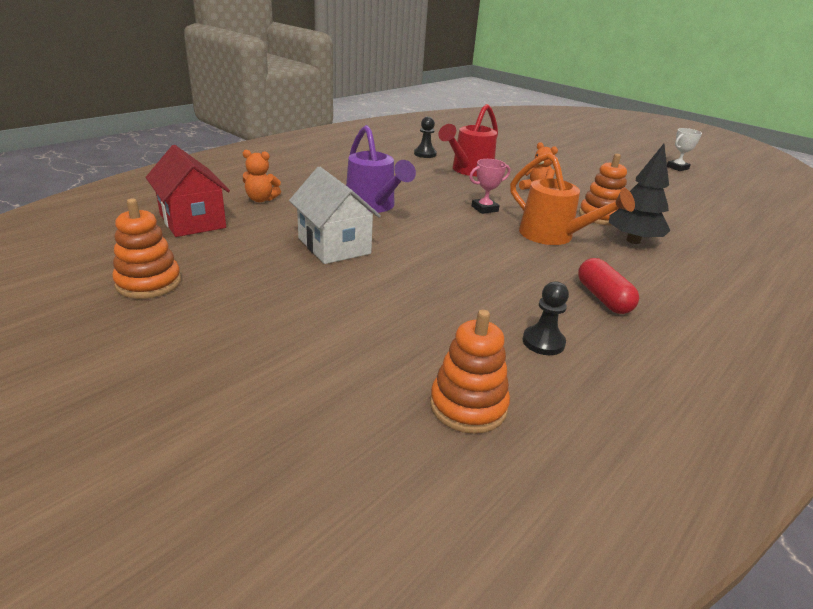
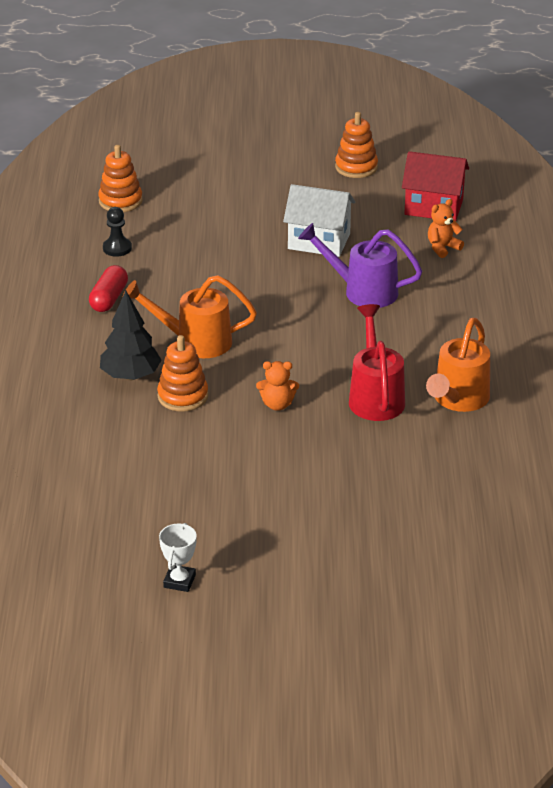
camera: 140 degrees right, 5 degrees up
(425, 154) = (458, 399): black pawn -> orange watering can
(484, 209) = (283, 343): pink trophy -> none
(603, 298) = (109, 299): red capsule -> red capsule turned 75 degrees clockwise

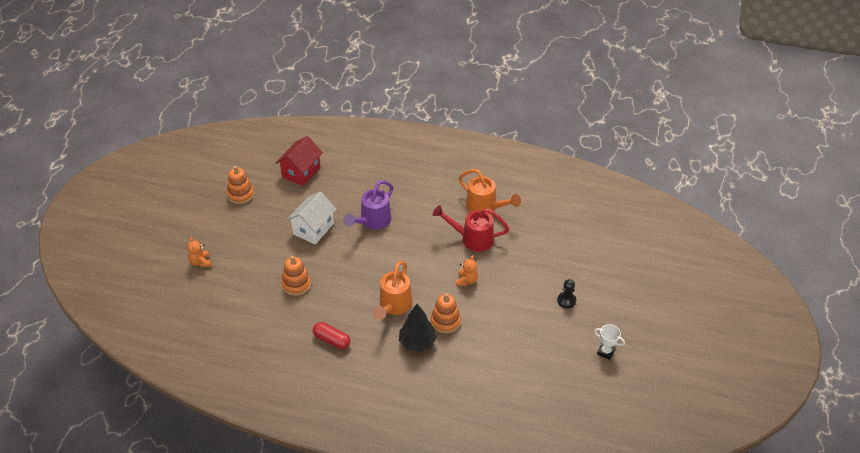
camera: 75 degrees left, 10 degrees up
(117, 248) = (276, 327): black pawn -> black pawn (566, 300)
(120, 201) = (220, 316): orange stacking toy -> orange stacking toy (296, 284)
(442, 248) = (344, 179): orange teddy bear -> orange teddy bear (201, 262)

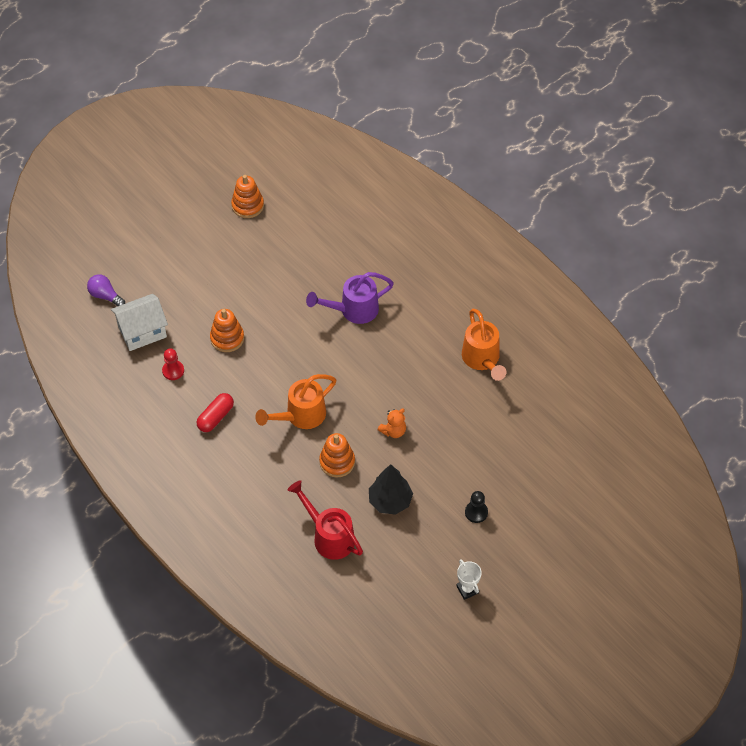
camera: 35 degrees right, 10 degrees up
(177, 304) = (105, 296): none -> purple light bulb
(201, 262) = (157, 262): orange teddy bear -> none
(273, 327) = (173, 371): none -> red pawn
(301, 172) = (326, 211): red house -> none
(313, 229) = (289, 285): white house -> white house (142, 331)
(332, 340) = (215, 417): red capsule -> red capsule turned 60 degrees clockwise
(417, 342) = (292, 468): black tree -> black tree (390, 501)
(472, 239) = (438, 388): red watering can -> red watering can (329, 536)

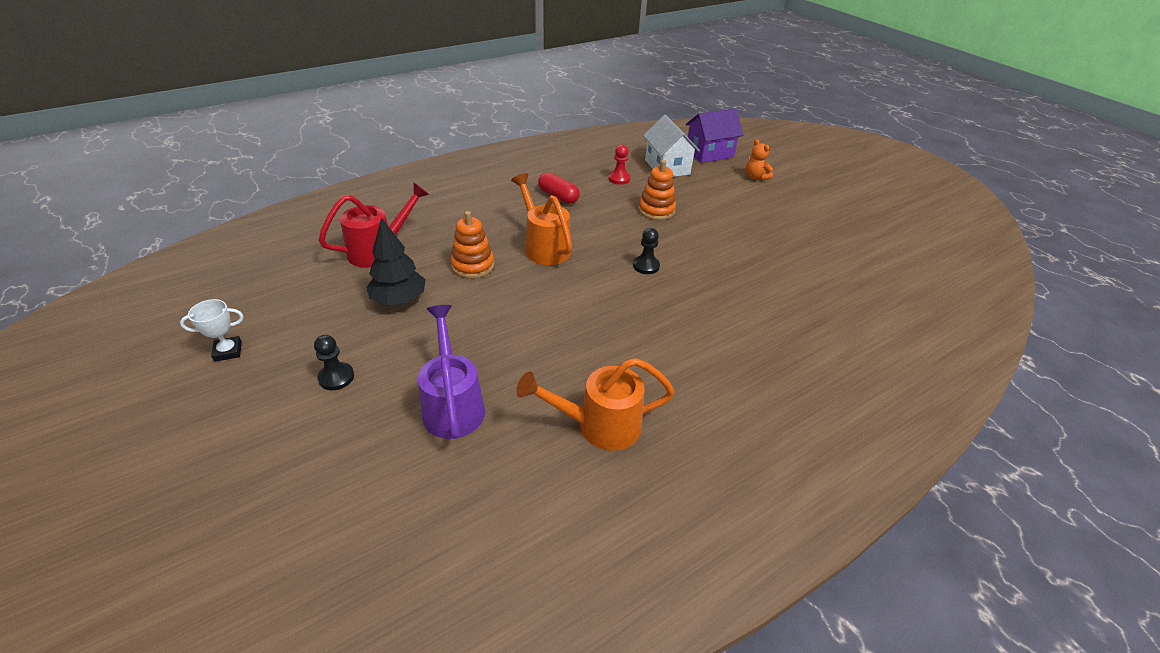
camera: 95 degrees right, 15 degrees down
(105, 296) = (709, 153): purple light bulb -> purple house
(247, 205) = (846, 238): orange stacking toy -> none
(314, 342) = (646, 266): none -> black pawn
(354, 310) = (695, 302): purple watering can -> purple watering can (452, 405)
(393, 431) = (499, 315): orange teddy bear -> orange teddy bear (755, 177)

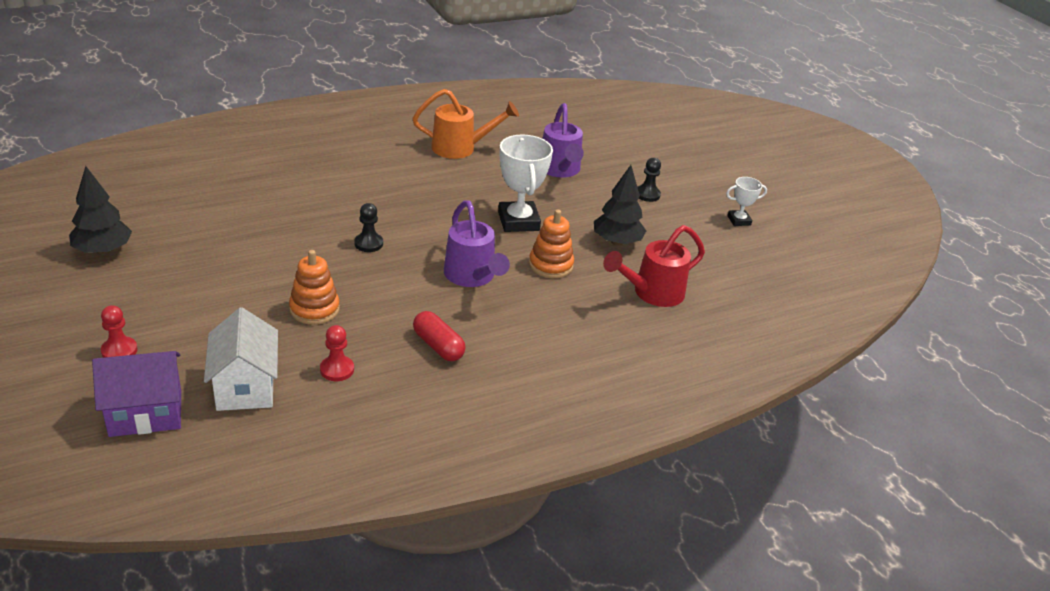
camera: 175 degrees left, 5 degrees down
(506, 310) = (518, 221): none -> white trophy
(544, 247) = (472, 276): orange watering can -> purple watering can
(755, 177) = (119, 351): orange teddy bear -> red pawn
(844, 234) = (103, 250): none -> black tree

